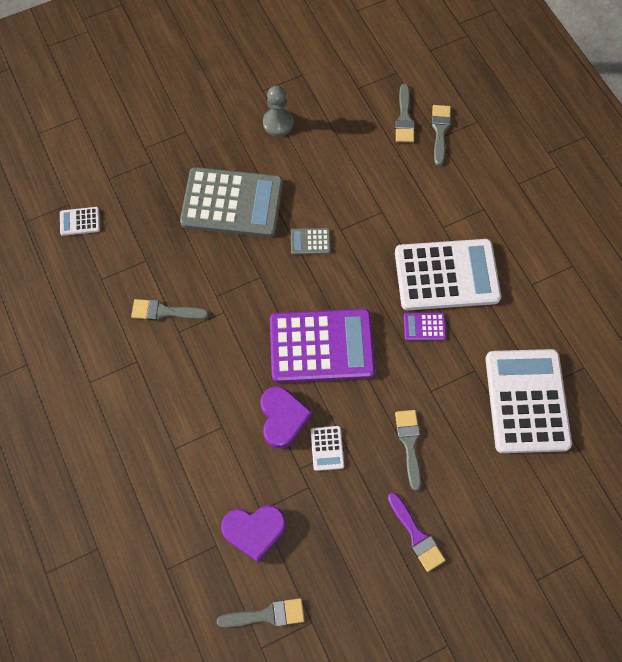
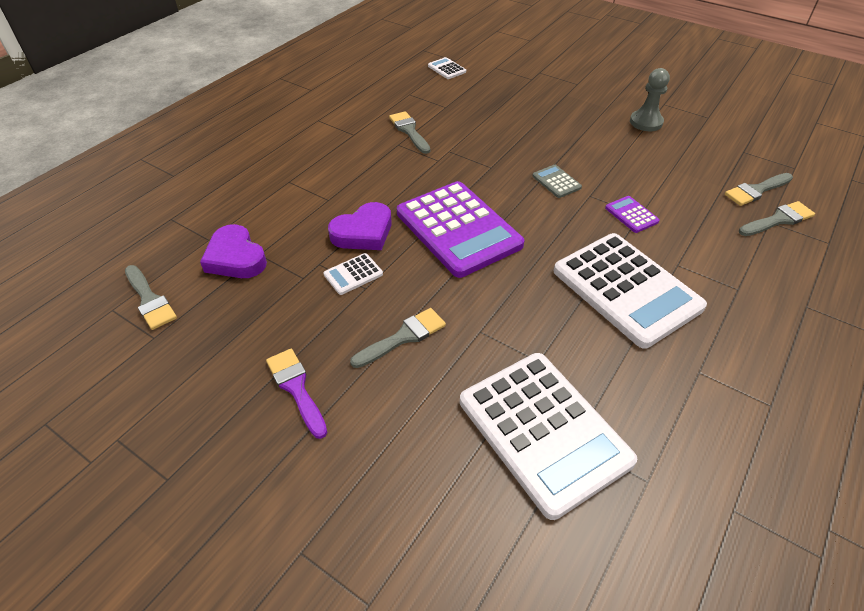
camera: 60 degrees right, 20 degrees down
(232, 203) = (542, 127): grey calculator -> none
(416, 535) = (296, 388): purple brush -> purple brush turned 120 degrees clockwise
(424, 327) = (549, 295): purple calculator -> purple calculator (631, 215)
(526, 401) = (543, 431): white calculator -> white calculator turned 90 degrees clockwise

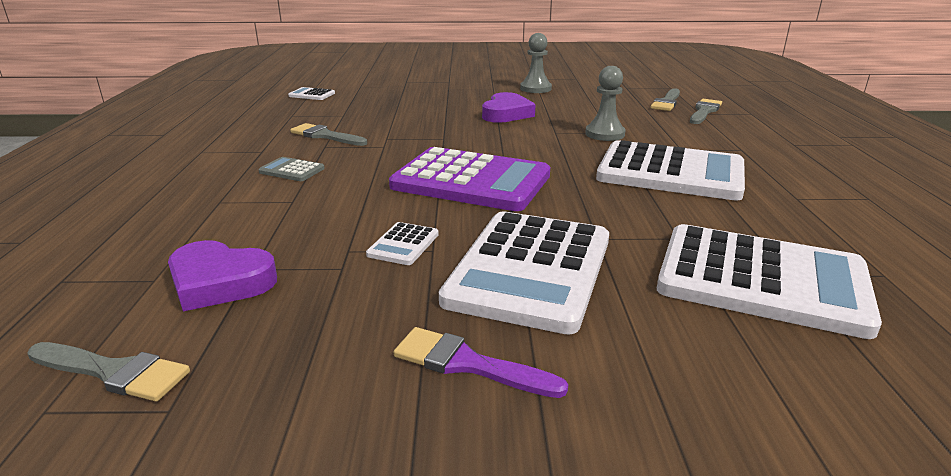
camera: 35 degrees left, 20 degrees down
(363, 232) = (371, 211): purple heart -> purple heart (506, 113)
(403, 337) = (530, 270): grey brush -> white calculator
(556, 182) = (516, 132): grey calculator -> grey calculator (292, 170)
(631, 215) = (604, 134): purple calculator -> grey pawn

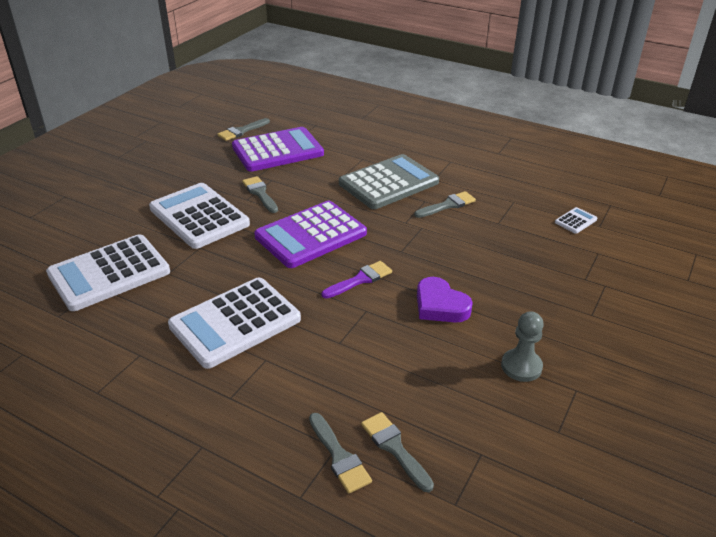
camera: 120 degrees right, 10 degrees up
(220, 282) = (277, 150): purple heart -> purple calculator
(292, 170) = (388, 183): grey calculator -> grey calculator, size x2.46
(403, 244) = (260, 193): white calculator -> grey brush
(468, 364) = (166, 183): purple brush -> purple brush (360, 279)
(604, 134) = (338, 336): grey pawn -> none

